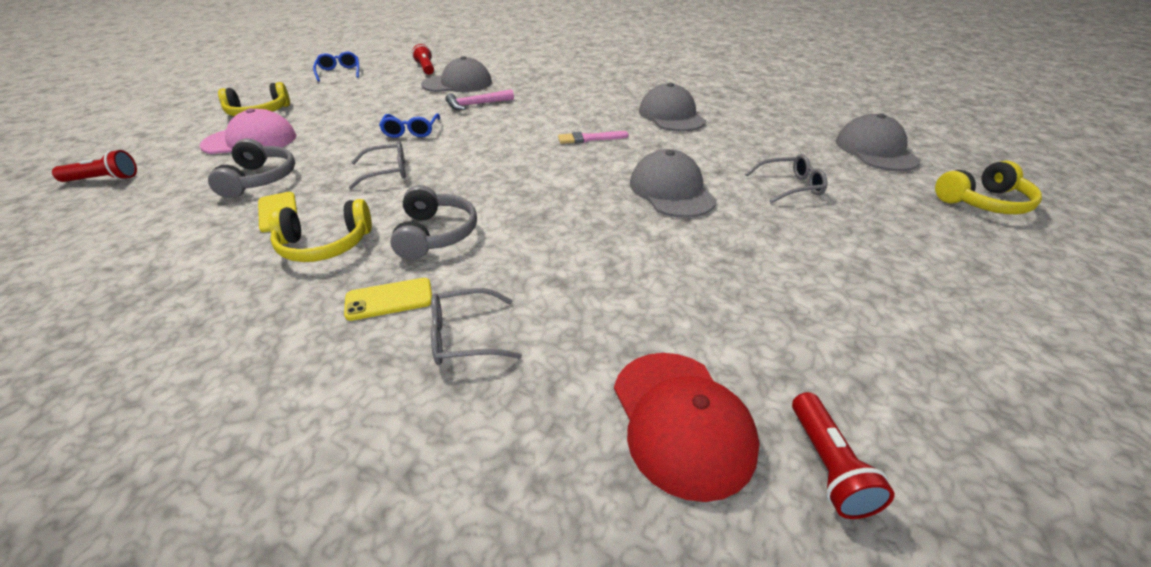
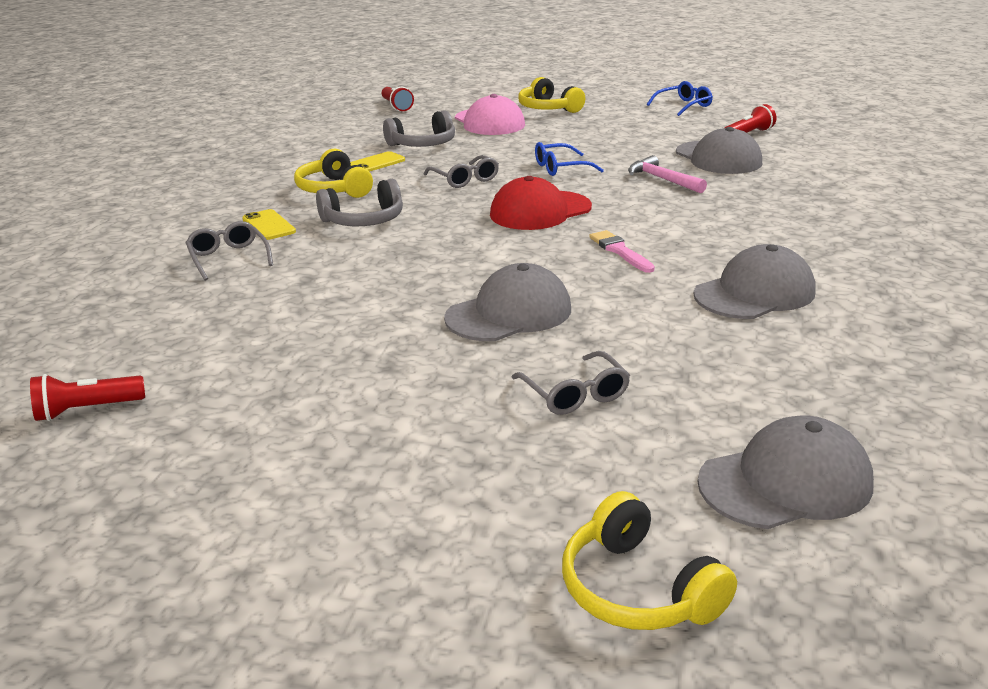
camera: 75 degrees right, 10 degrees down
(681, 421) = (138, 348): red cap -> red cap (540, 211)

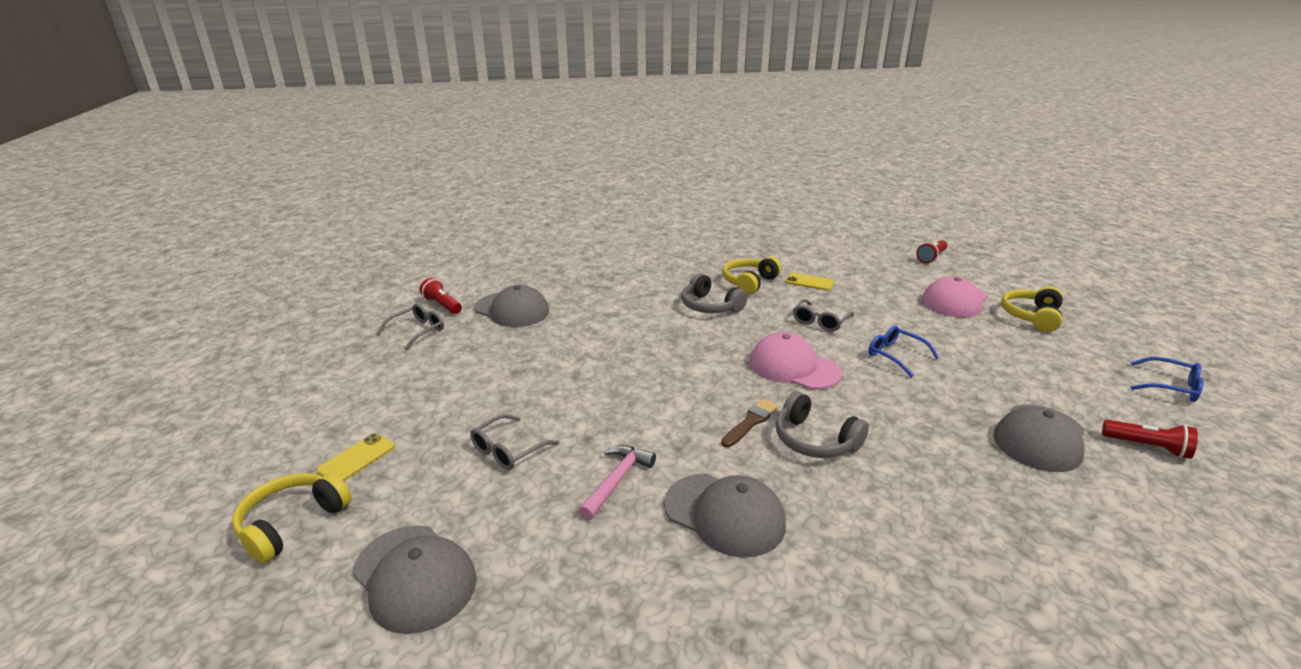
camera: 65 degrees right, 0 degrees up
(228, 258) = (621, 284): grey glasses -> grey glasses (417, 331)
(268, 225) = (674, 281): yellow phone -> yellow phone (357, 459)
(423, 144) = (868, 288): grey headphones -> grey headphones (814, 440)
(509, 313) = (609, 396): grey cap -> grey cap (512, 310)
(540, 211) = (794, 367): red cap -> pink cap
(620, 251) = (751, 422): pink brush -> brown brush
(662, 179) = (935, 413): pink hammer -> pink hammer (617, 481)

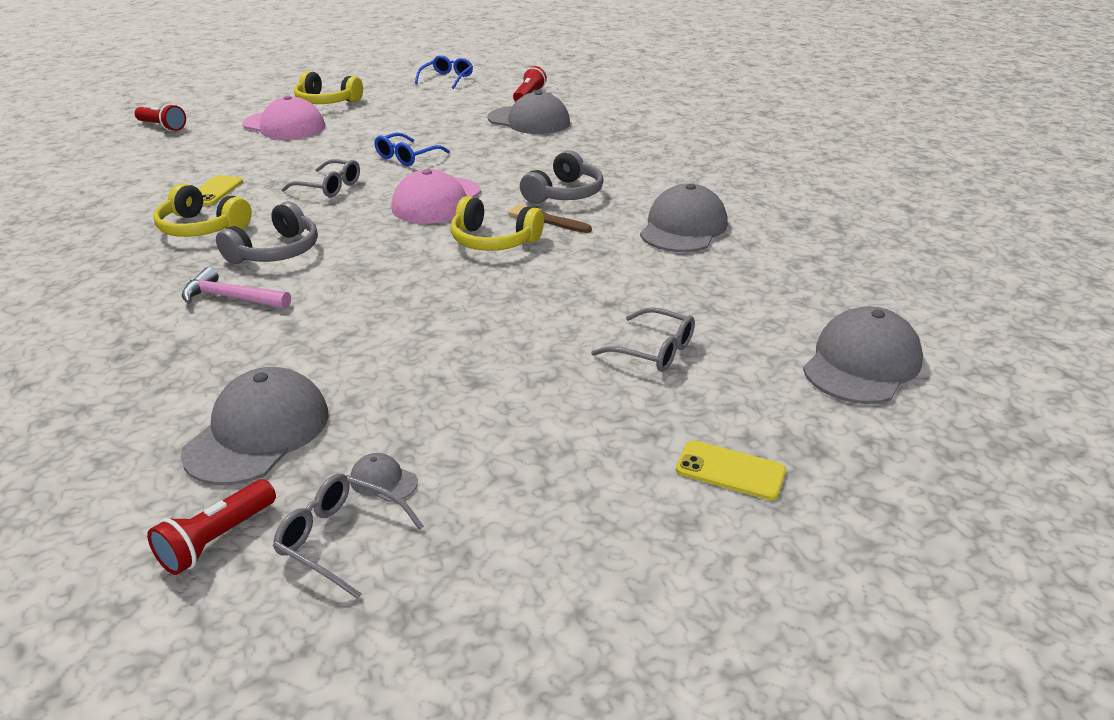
camera: 100 degrees left, 5 degrees up
(292, 523) = (866, 479): yellow headphones -> yellow headphones (493, 241)
(448, 341) = (383, 481): none -> grey cap
(617, 481) = (668, 278): pink hammer -> pink hammer (231, 298)

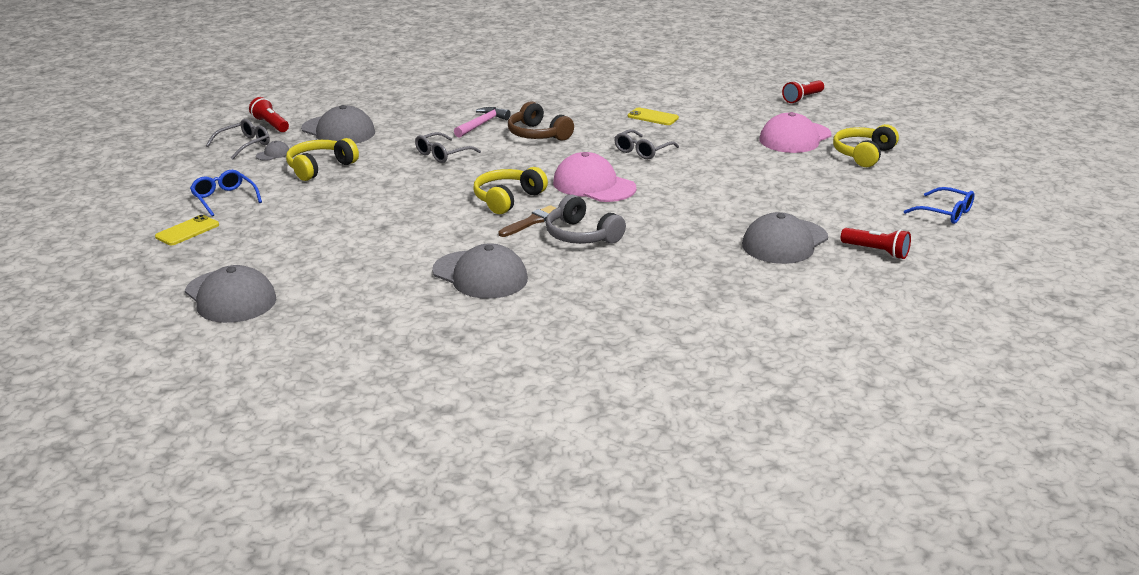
camera: 105 degrees right, 5 degrees down
(202, 228) = (589, 115): yellow headphones -> yellow headphones (320, 168)
(276, 251) = (538, 134): grey headphones -> brown headphones
(407, 157) = (698, 180): blue glasses -> blue glasses (224, 199)
(653, 350) = (314, 231): grey glasses -> grey glasses (442, 154)

